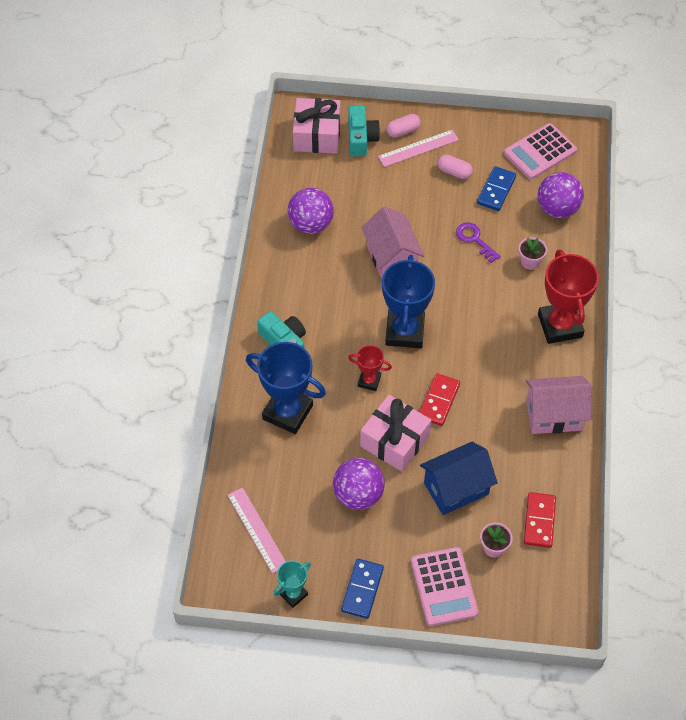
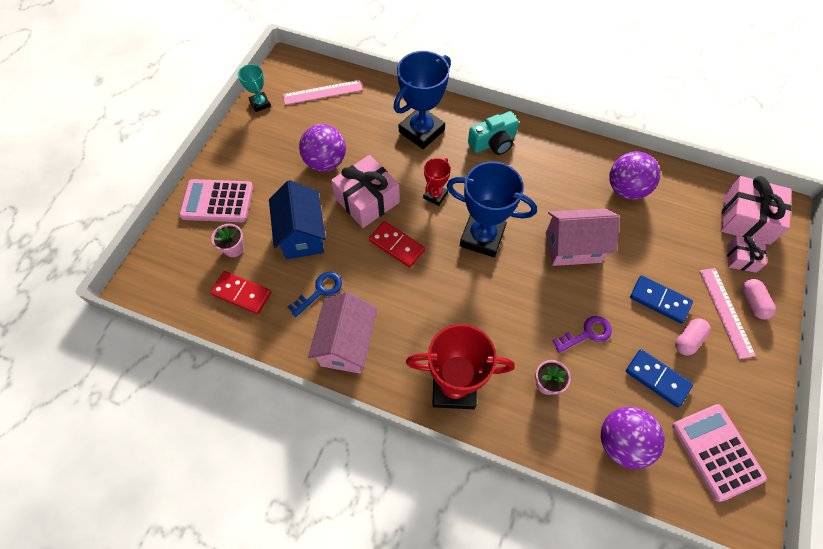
camera: 105 degrees right, 5 degrees up
(361, 138) = (741, 258): turquoise camera -> pink gift
(362, 589) = (242, 146): blue domino -> blue domino (659, 300)
(511, 453) = (320, 291): none -> blue key

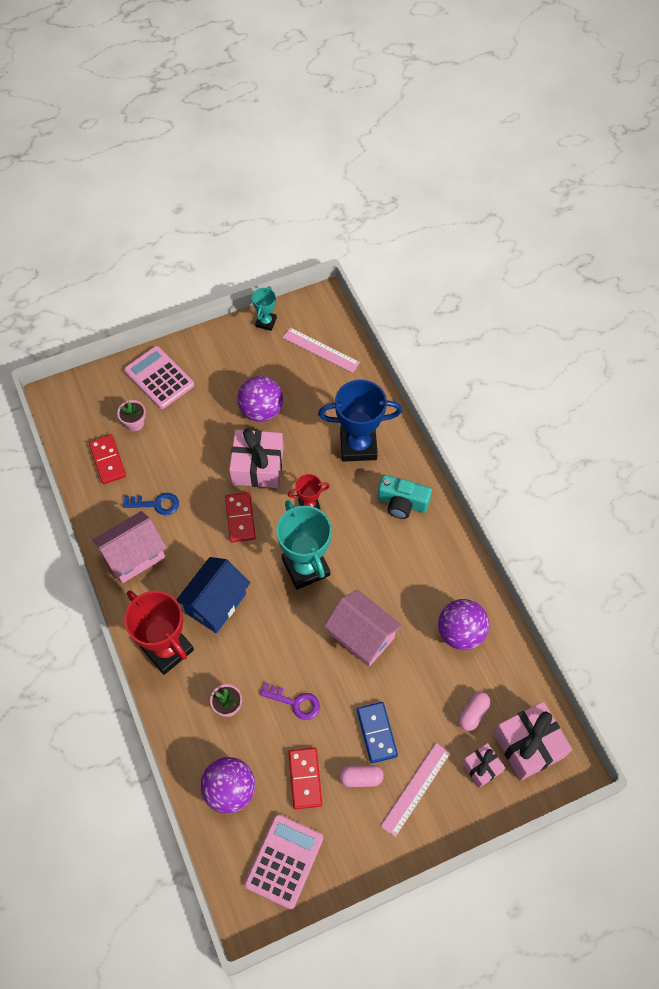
camera: 45 degrees right, 0 degrees up
(302, 235) = (187, 453): blue house -> blue house (216, 603)
(482, 237) = (306, 567): blue trophy -> turquoise trophy
(657, 379) = (305, 778): blue domino -> red domino
(753, 303) = (445, 804): pink capsule -> pink capsule (473, 713)

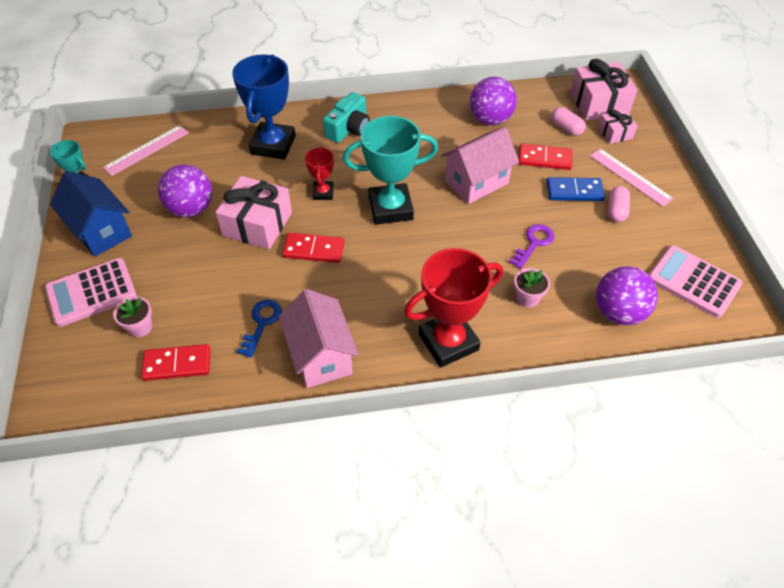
camera: 75 degrees left, 10 degrees down
(216, 603) = (407, 288): blue house -> blue house (101, 231)
(305, 778) = (612, 250): red domino -> red domino (544, 159)

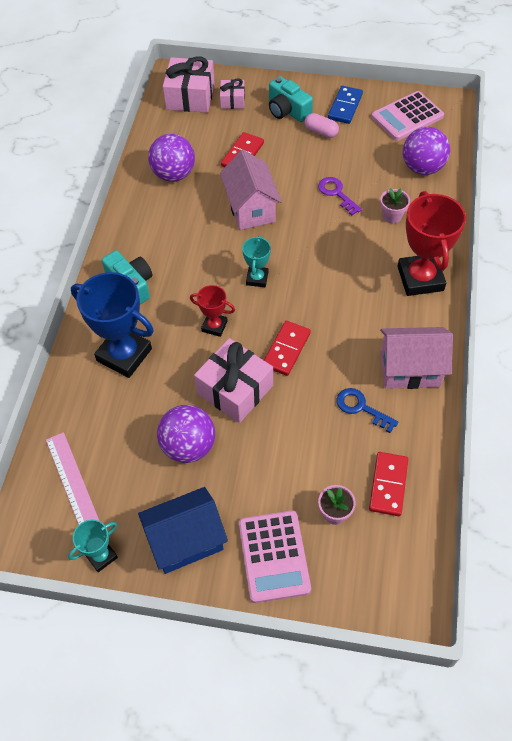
camera: 70 degrees left, 5 degrees up
(390, 208) = (257, 278): turquoise trophy -> turquoise trophy, size x0.52
(566, 128) = (211, 128): pink capsule -> none
(574, 191) = (289, 149): blue domino -> blue domino (345, 106)
(630, 177) = (287, 110): pink ruler -> turquoise camera

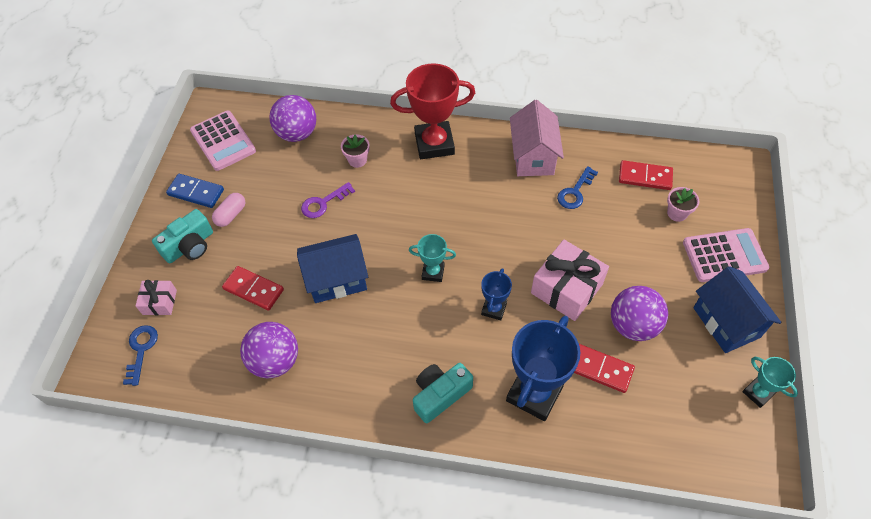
camera: 90 degrees left, 0 degrees up
(72, 480) = (687, 429): pink ruler -> none
(190, 96) = (141, 350): pink gift -> blue key
(214, 326) = (494, 309): red trophy -> blue trophy
(251, 208) = (337, 279): pink house -> blue house
(286, 349) = (518, 247): red domino -> red domino (600, 369)

